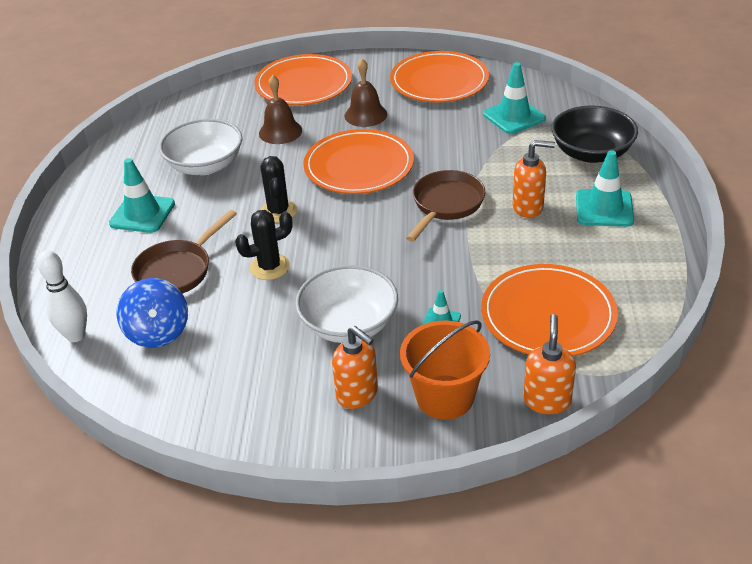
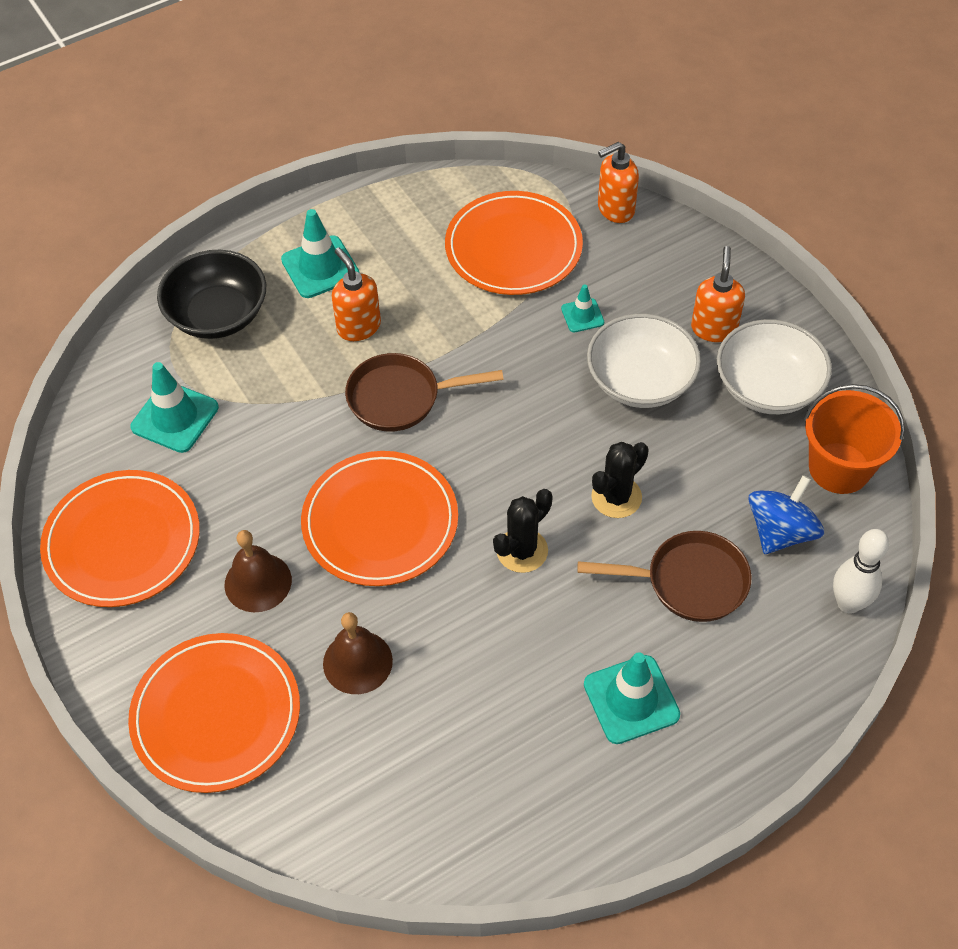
camera: 125 degrees left, 15 degrees up
(205, 165) = (489, 701): white bowl -> white bowl (767, 387)
(269, 267) = (616, 497): black cactus -> black cactus turned 75 degrees counterclockwise
(445, 397) = (666, 271): orange bucket -> orange bucket (839, 468)

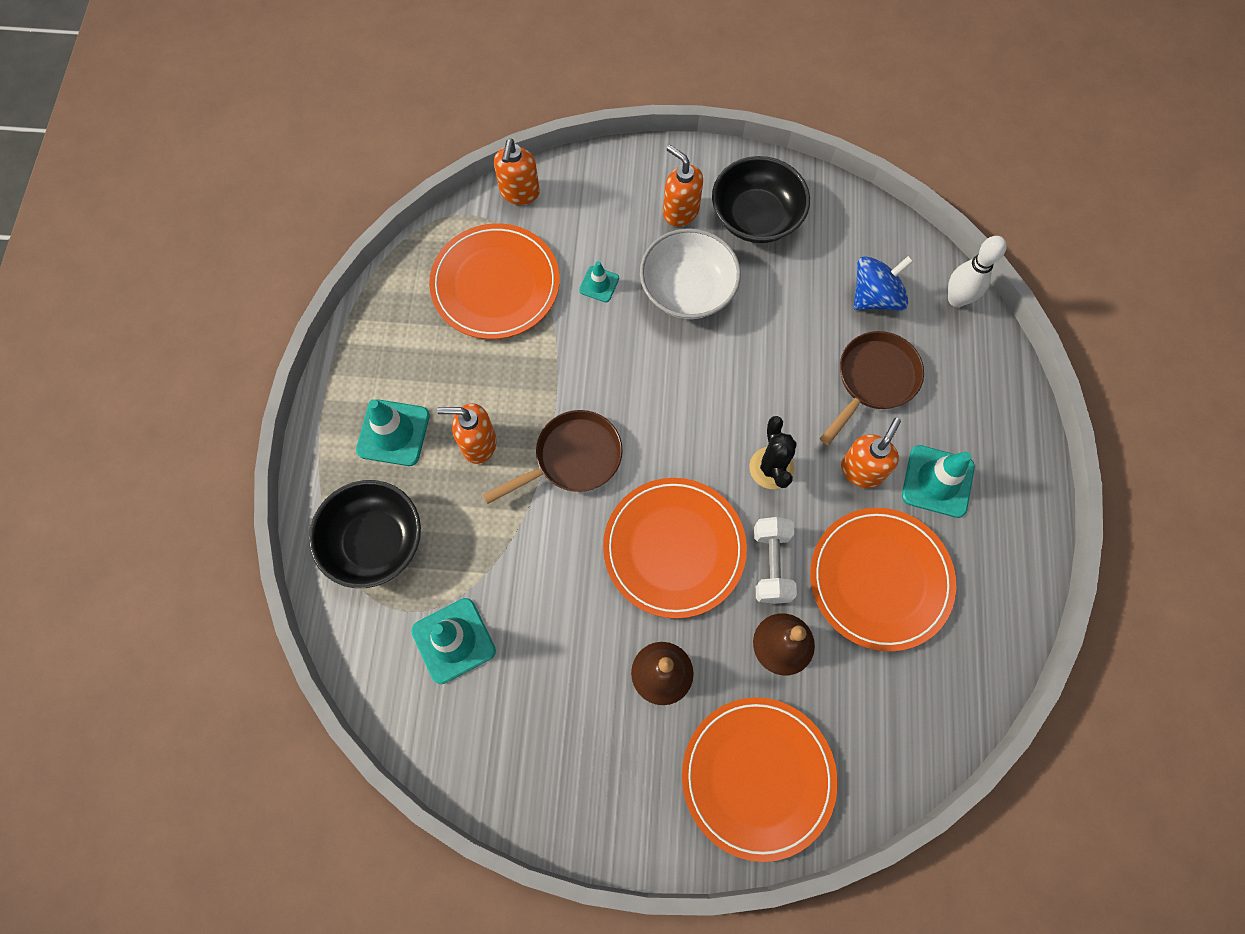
camera: 55 degrees left, 15 degrees up
(122, 541) = (545, 756): orange plate -> orange plate (880, 579)
(401, 398) = (572, 458): brown pan -> brown pan turned 150 degrees counterclockwise
(426, 607) = (771, 564): none -> white dumbbell
(585, 626) = (861, 470): none -> orange soap dispenser
(616, 497) = (773, 375): black cactus -> none
(767, 387) = (756, 217): white bowl -> black bowl
(780, 531) = (875, 296): blue spinning top -> blue spinning top turned 75 degrees clockwise
(839, 468) = (852, 225): orange bucket -> none

